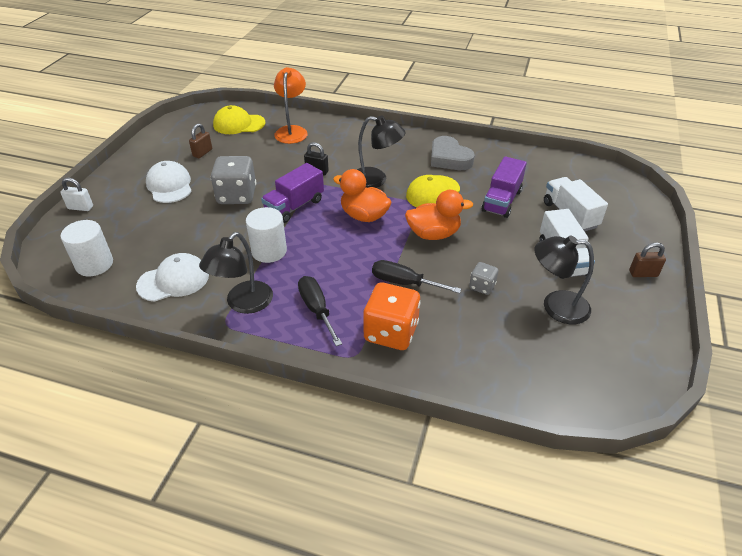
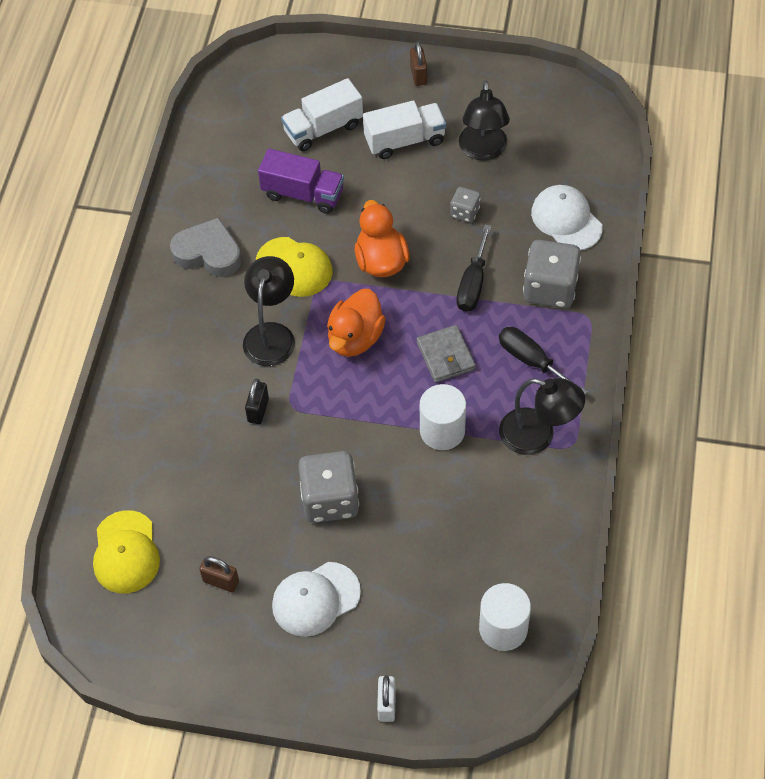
camera: 95 degrees left, 15 degrees up
(173, 280) = (514, 522): white cap -> white cap (566, 220)
(292, 131) = (144, 466): orange lamp -> none
(294, 206) = (345, 421): purple truck -> none
(317, 309) = (531, 361): black screwdriver -> black screwdriver turned 75 degrees clockwise
(336, 260) = (446, 356): none -> grey wallet
(391, 332) = (550, 288): orange dice -> grey dice
(449, 158) = (208, 253): grey heart -> grey heart turned 120 degrees counterclockwise

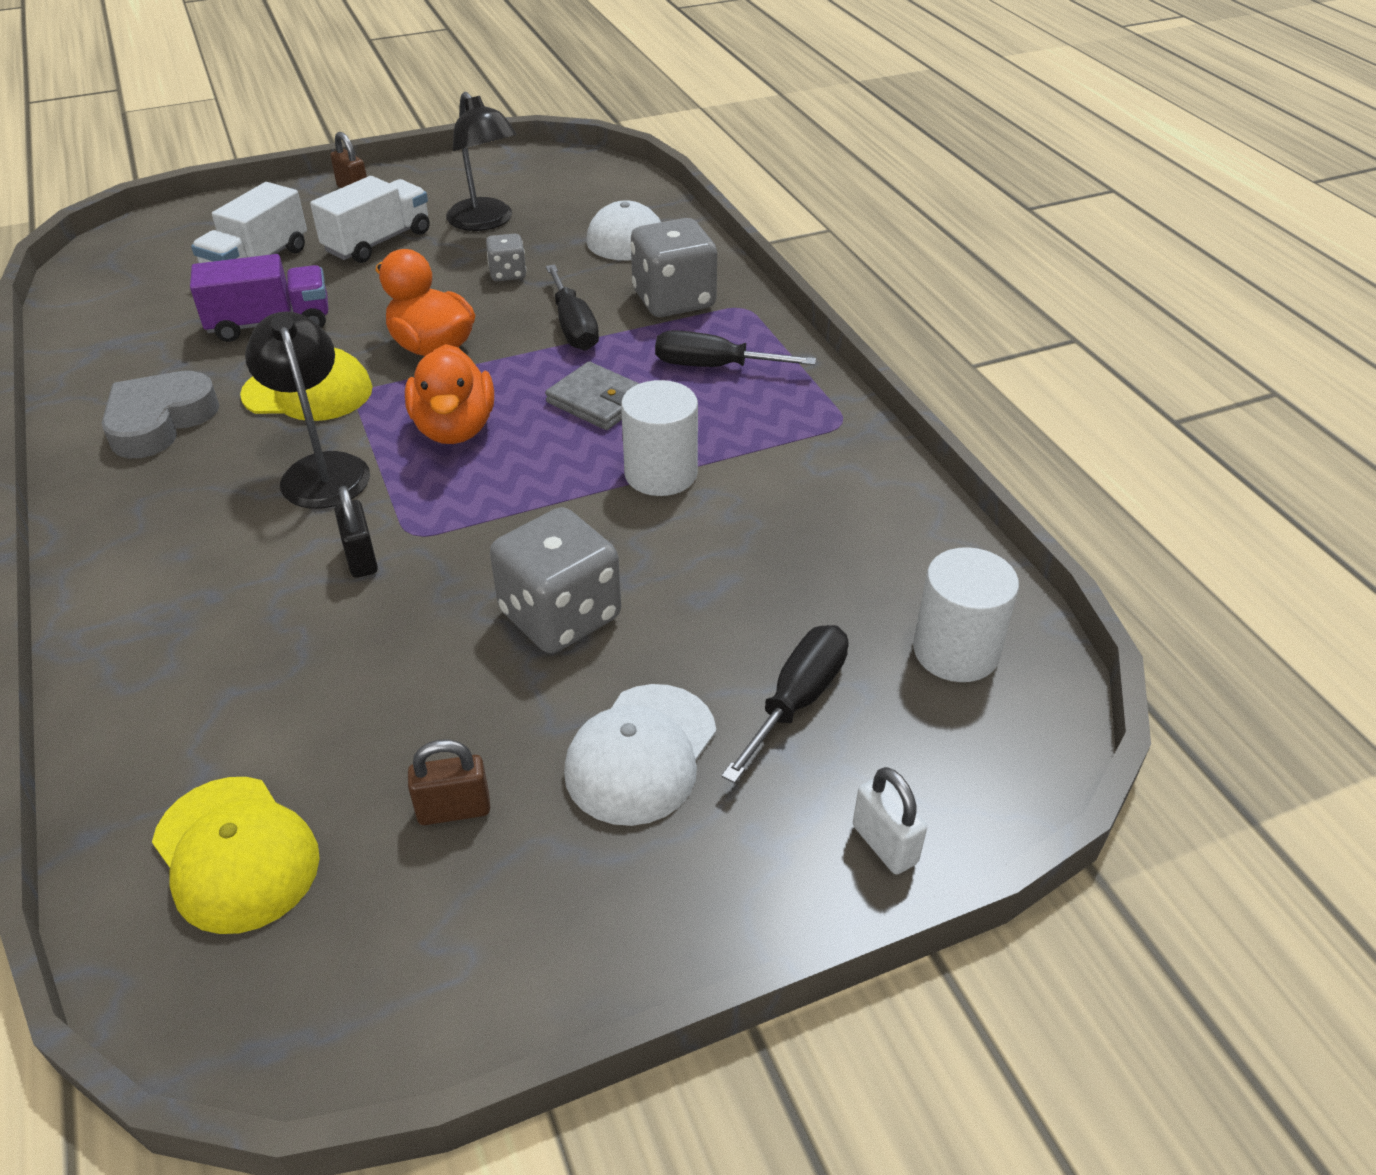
camera: 35 degrees left, 15 degrees down
(208, 253) = (160, 421): grey heart -> grey heart turned 45 degrees counterclockwise
(405, 611) = (797, 700): none -> black screwdriver
(538, 435) = (791, 429): black lamp -> none

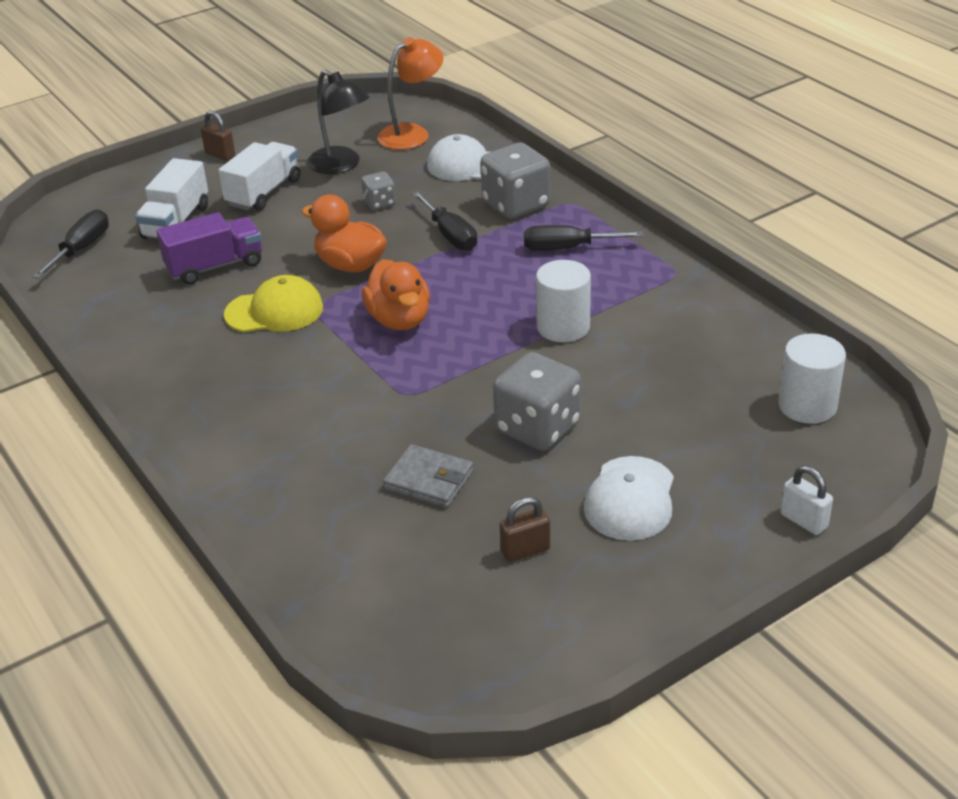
camera: 10 degrees left, 5 degrees down
(160, 421) = (173, 349): grey heart -> none
(236, 854) = (397, 599): yellow cap -> none
(322, 469) = (317, 362): black lamp -> none
(361, 558) = (379, 415): black padlock -> none
(589, 195) = (412, 133): none -> orange lamp
(598, 401) = (494, 285): grey wallet -> grey wallet (429, 480)
(797, 700) = (717, 451): black screwdriver -> black screwdriver (81, 249)

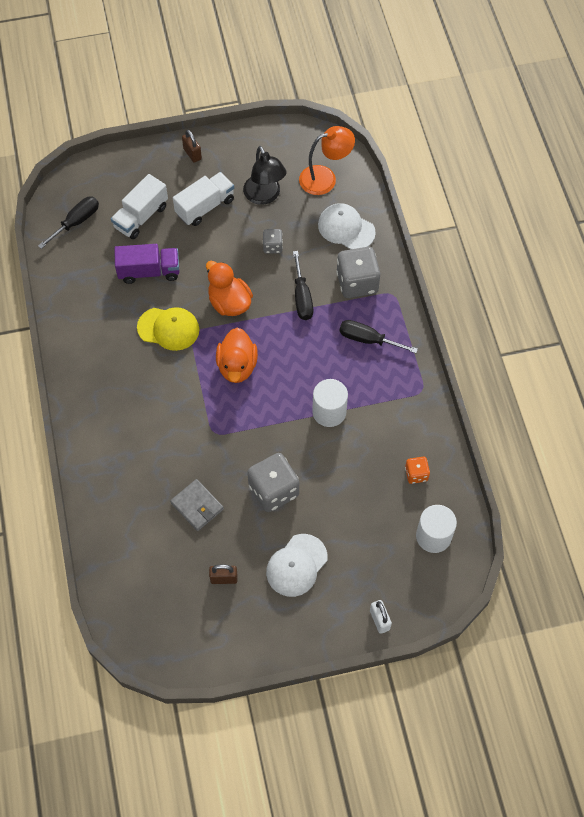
camera: 20 degrees right, 25 degrees up
(732, 352) = (416, 474): none -> orange dice

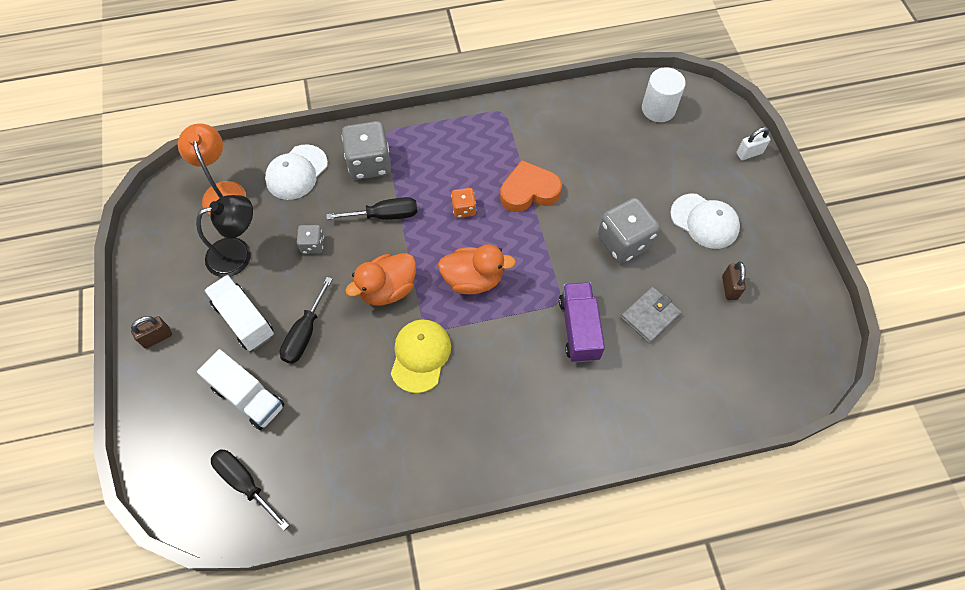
camera: 90 degrees left, 0 degrees up
(149, 271) = (335, 383): purple truck -> purple truck (579, 329)
(329, 412) = (529, 191): white cylinder -> orange heart
(368, 339) = (441, 155): black screwdriver -> black screwdriver (305, 333)
(416, 474) = (595, 120): orange dice -> orange dice (464, 209)

